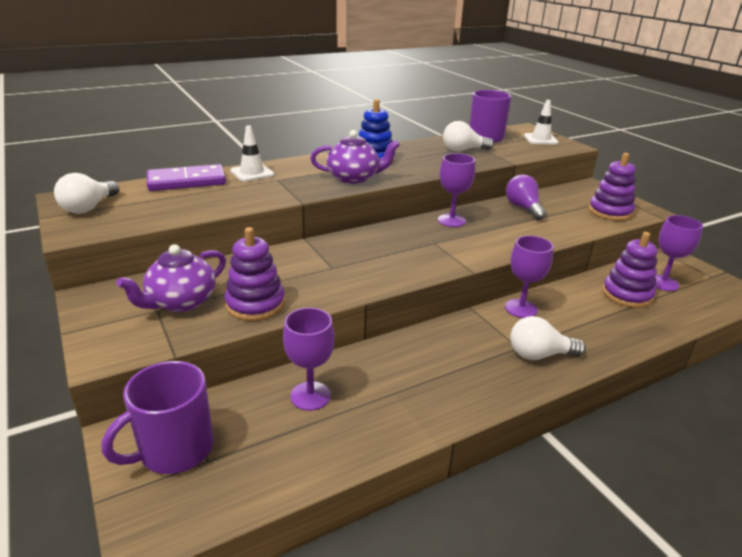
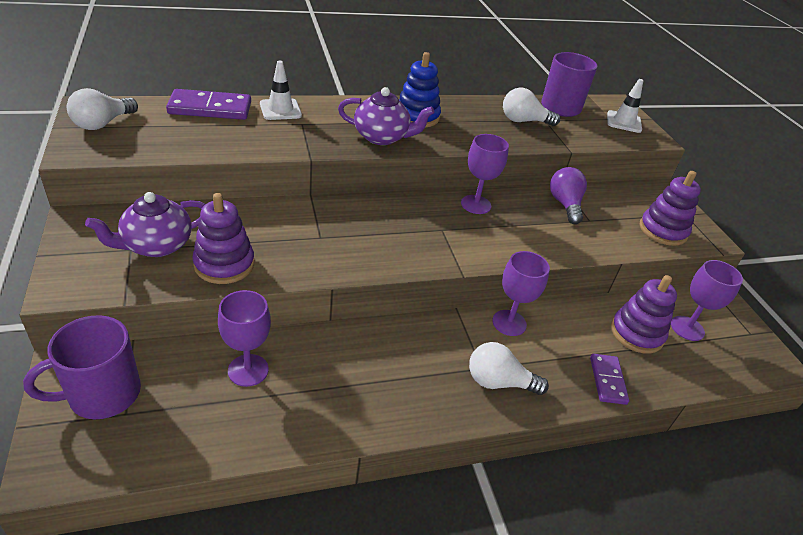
camera: 10 degrees right, 10 degrees up
(626, 333) = (607, 380): none -> purple domino

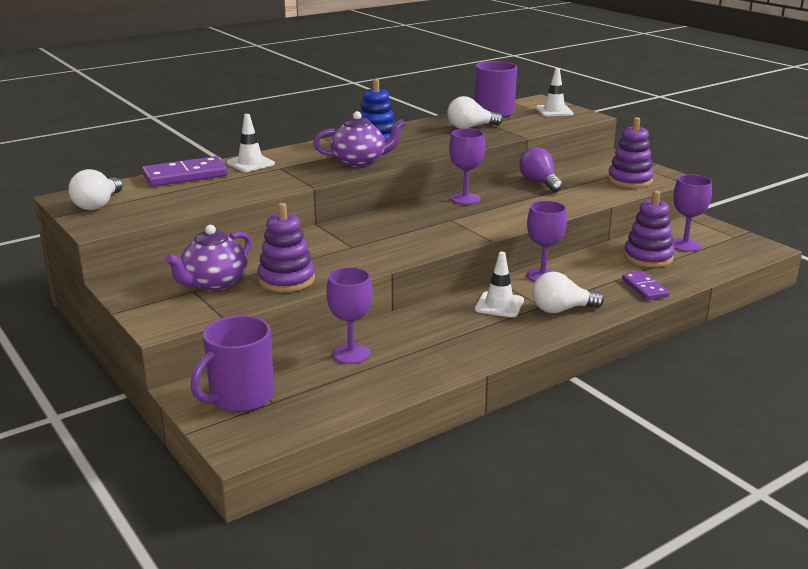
camera: 15 degrees left, 15 degrees down
(439, 351) = (499, 305): none -> white traffic cone

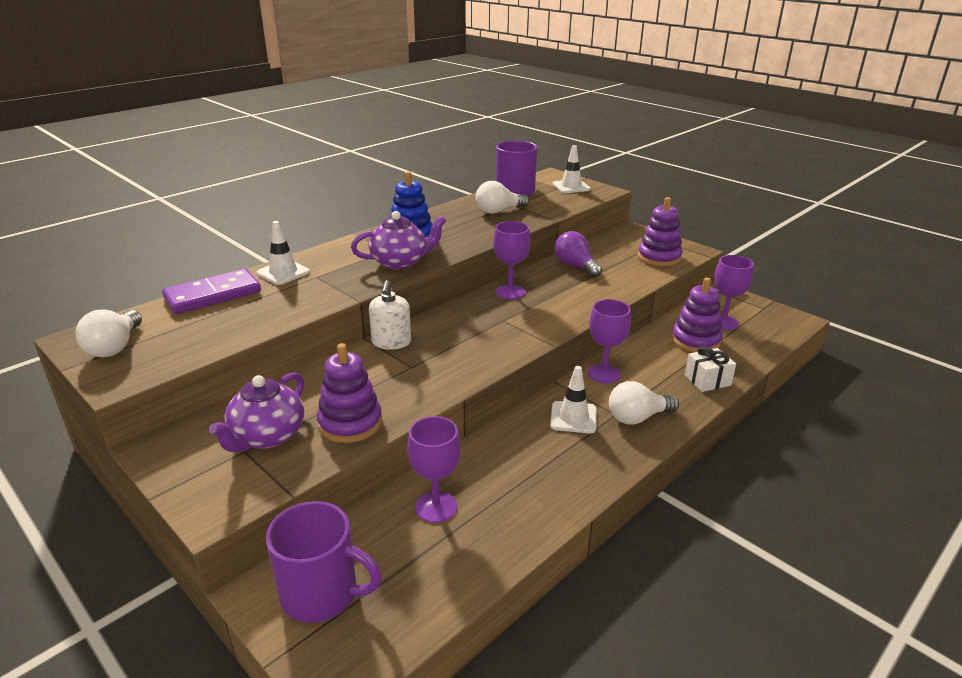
camera: 10 degrees left, 5 degrees up
(240, 397) = (322, 594): purple mug -> purple mug turned 105 degrees counterclockwise
(339, 228) = (391, 342): none -> white soap dispenser
(644, 288) = (707, 380): purple domino -> white gift

